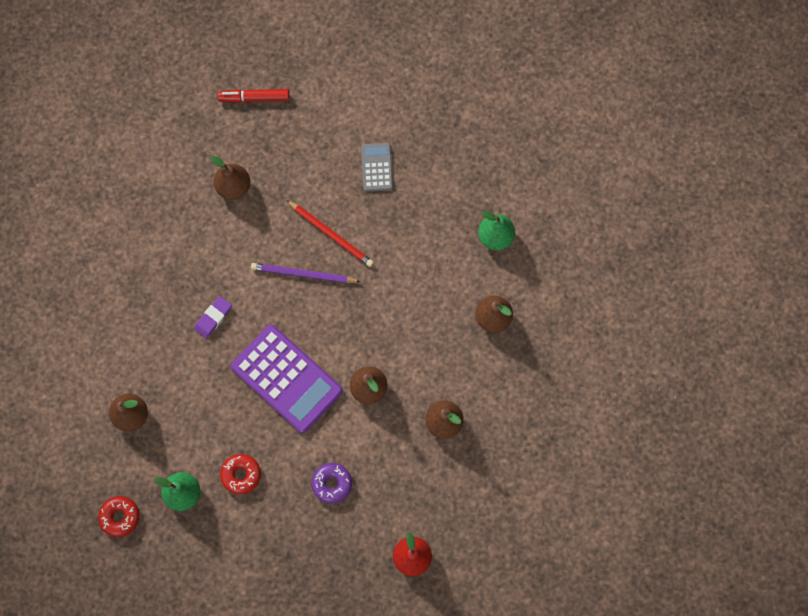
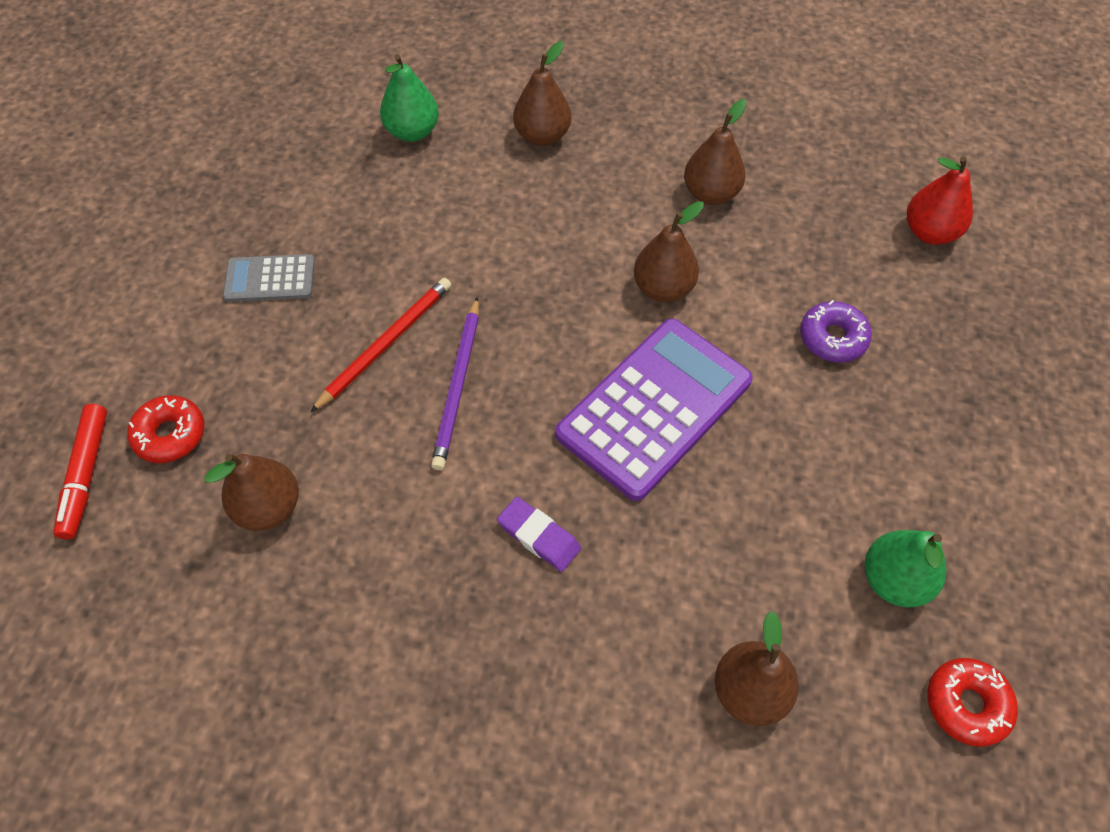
camera: 90 degrees left, 15 degrees down
(241, 475) = (840, 478): red donut -> red donut (170, 434)

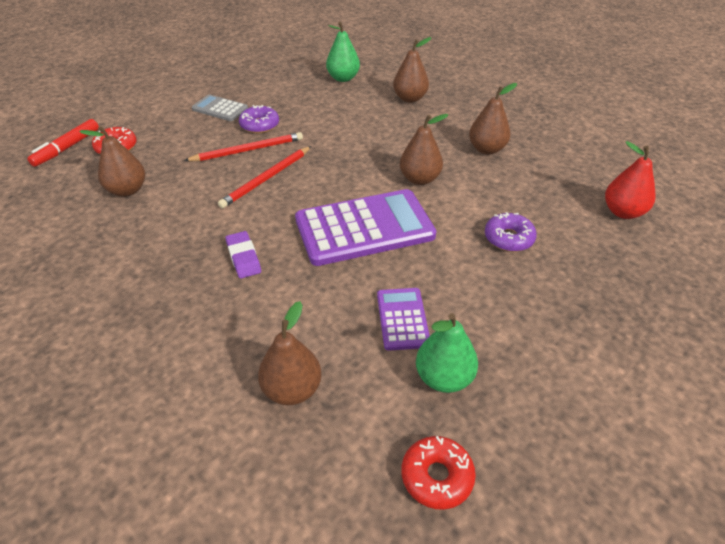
camera: 30 degrees right, 15 degrees down
(362, 286) = (259, 125): none -> purple donut
(458, 386) = (266, 179): purple pencil -> red pencil
(797, 524) = (402, 319): none -> purple calculator

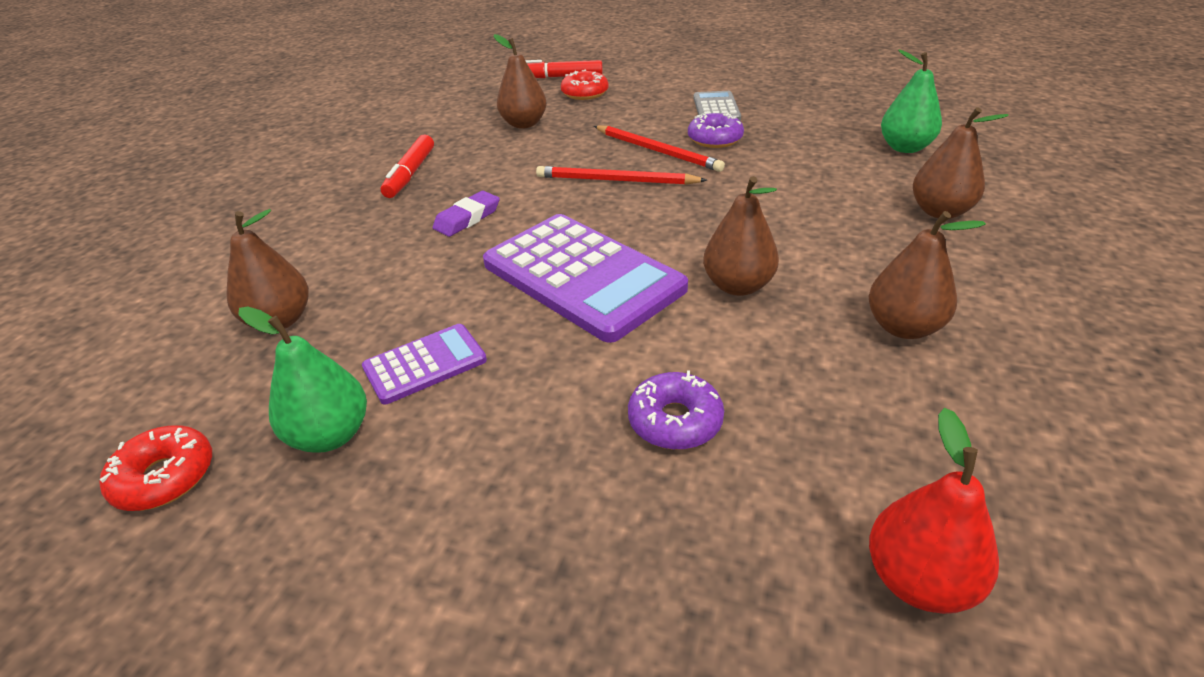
camera: 65 degrees right, 5 degrees down
(135, 271) = (410, 174): none -> red marker

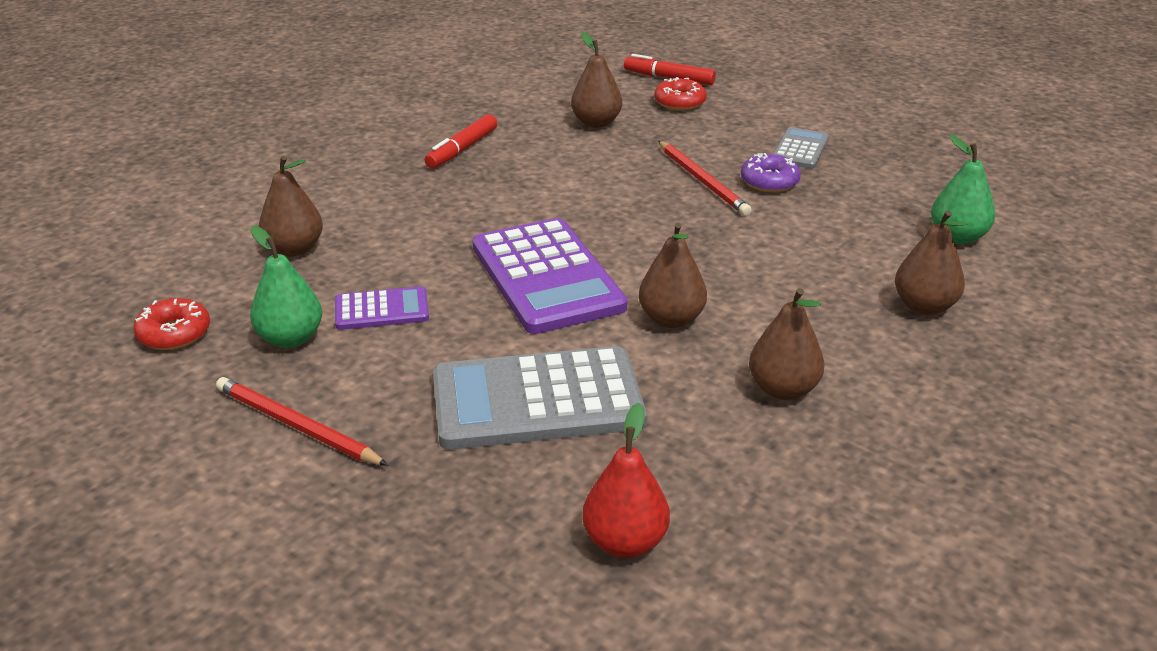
camera: 20 degrees right, 5 degrees down
(467, 218) = (485, 203): purple eraser -> none
(616, 180) = (640, 200): red pencil -> red pencil (296, 426)
(675, 421) = (537, 400): purple donut -> grey calculator

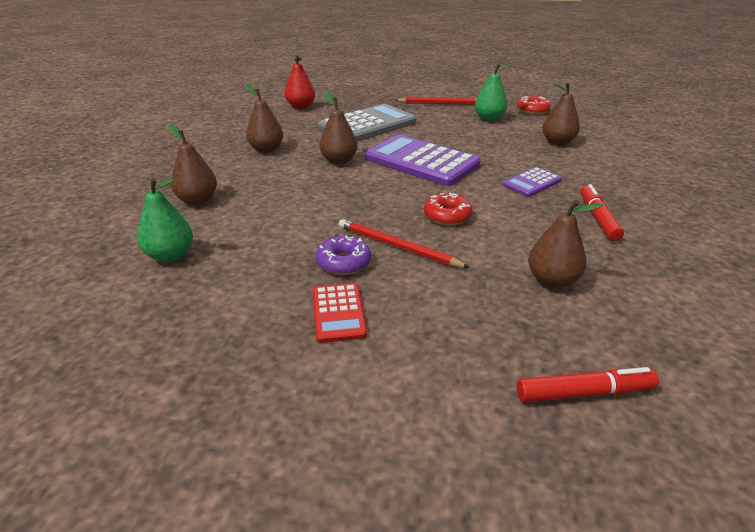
camera: 150 degrees right, 0 degrees up
(382, 310) = (473, 133): purple calculator -> purple calculator (531, 183)
(679, 102) = (517, 344): red donut -> red donut (447, 216)
(800, 149) = (338, 313): grey calculator -> red calculator

